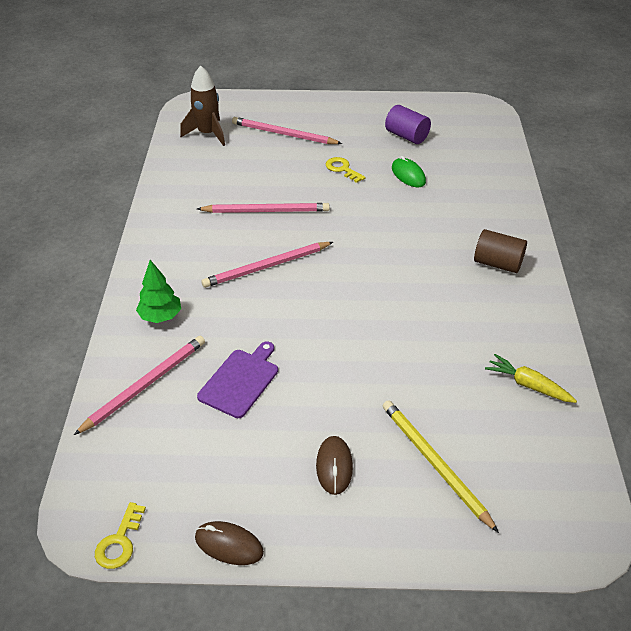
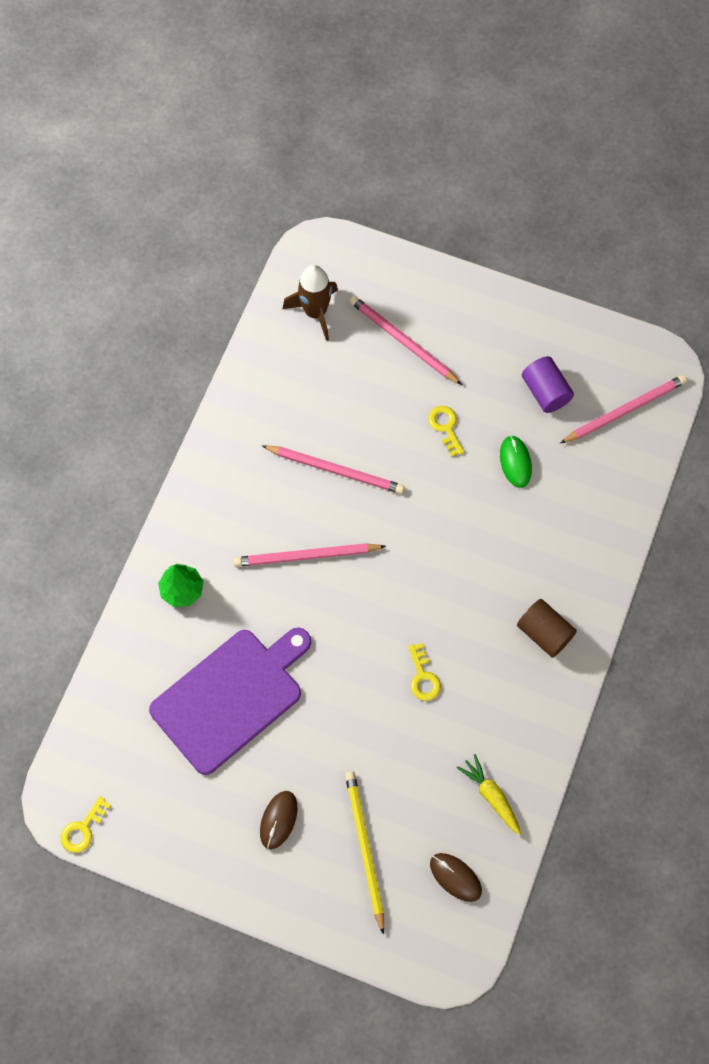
camera: 20 degrees right, 25 degrees up
(145, 385) = (145, 672): pink pencil -> pink pencil (625, 410)
(229, 545) = (166, 863): brown mouse -> brown mouse (455, 877)
(240, 381) = (231, 697): purple cutting board -> purple cutting board, size x1.82
(413, 318) = (423, 677): none -> yellow key

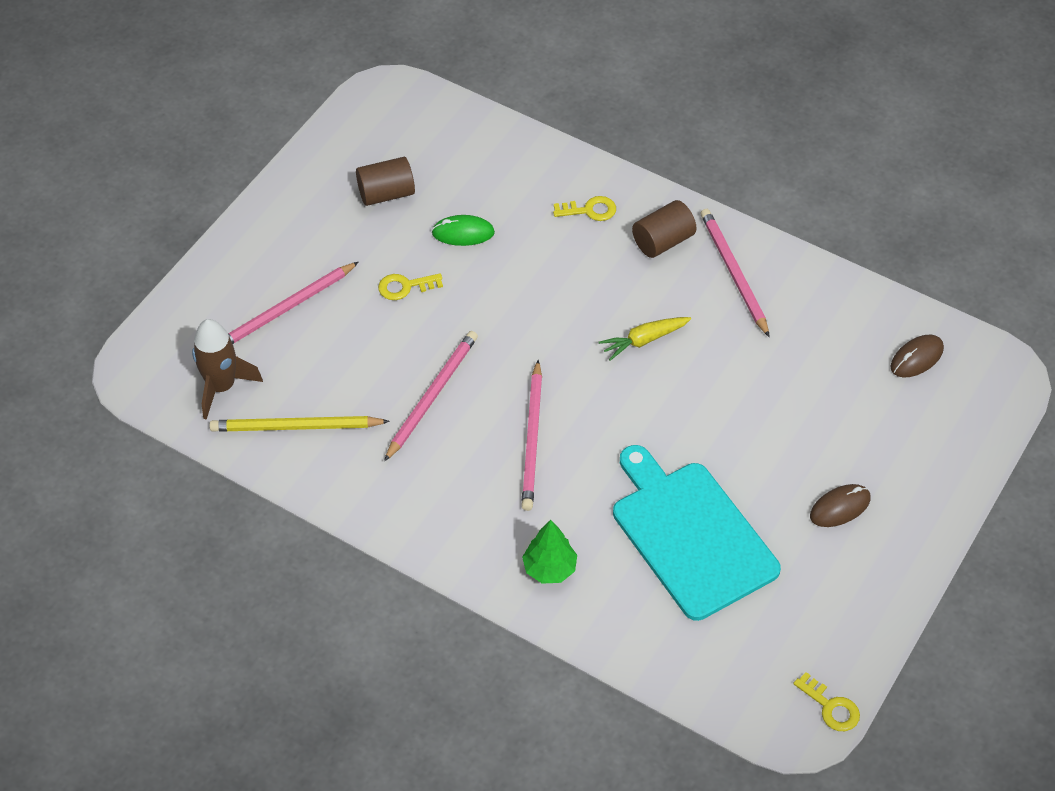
camera: 80 degrees left, 15 degrees down
(231, 697) = (690, 535): purple cutting board -> turquoise cutting board
(278, 820) = (840, 507): brown mouse -> brown mouse turned 60 degrees counterclockwise
(365, 848) = (879, 432): yellow pencil -> yellow pencil (295, 427)
(423, 677) = (695, 352): yellow key -> yellow key (589, 210)
(491, 796) = (833, 314): yellow carrot -> yellow carrot (644, 340)
(545, 392) = (386, 194): purple cylinder -> brown cylinder
(625, 410) = (426, 132): pink pencil -> pink pencil (733, 273)

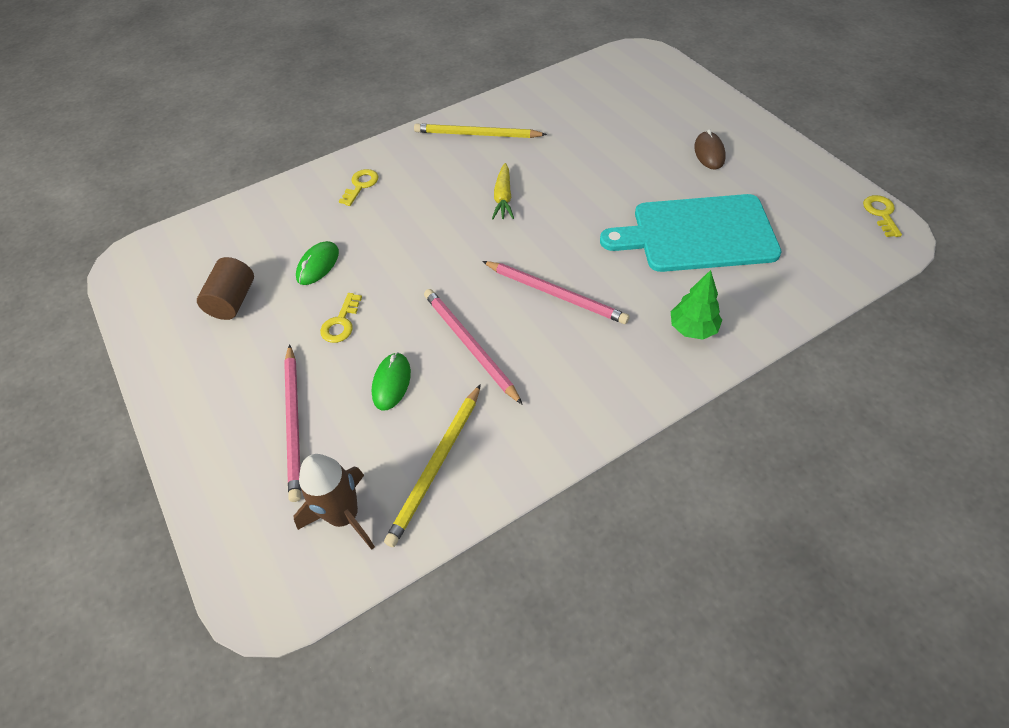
camera: 60 degrees left, 0 degrees up
(360, 357) = (391, 383): none -> green mouse
(663, 241) = (421, 158): brown cylinder -> none
(733, 273) = (476, 134): pink pencil -> yellow pencil
(831, 707) = (881, 214): yellow key -> yellow key turned 75 degrees counterclockwise
(916, 358) = (605, 81): brown mouse -> none

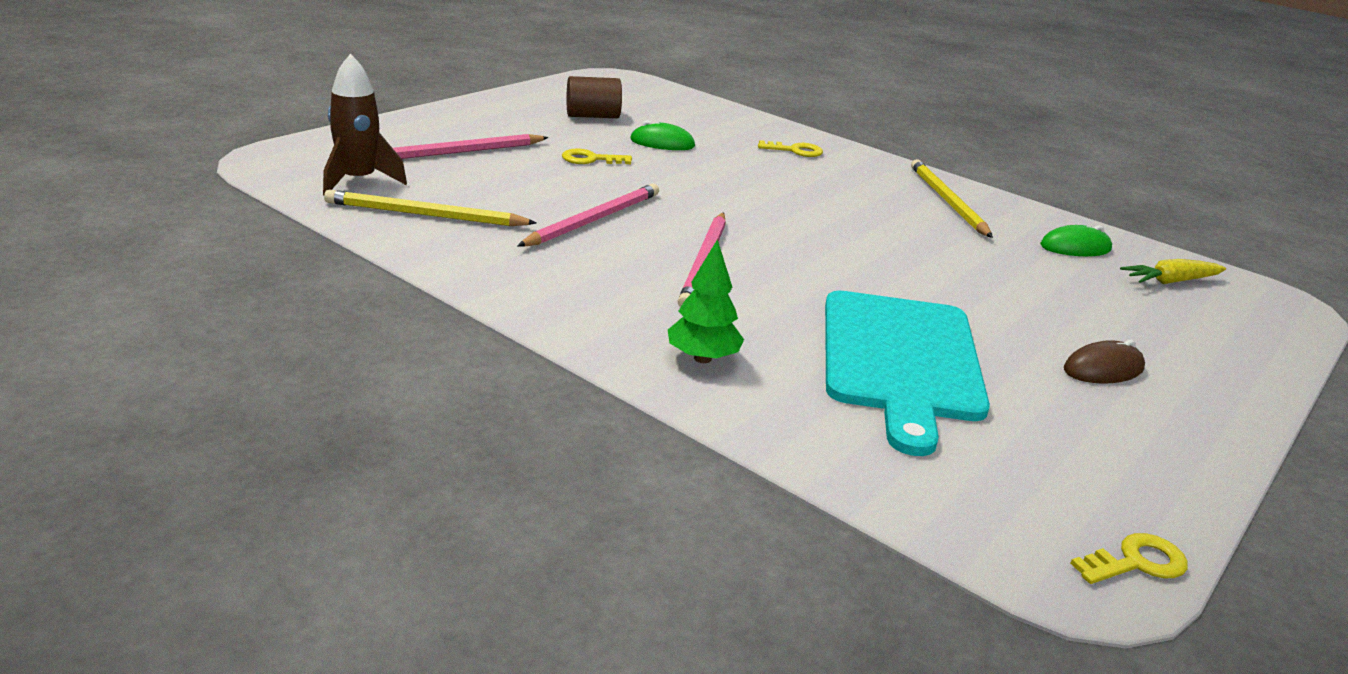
camera: 65 degrees right, 25 degrees down
(391, 383) = (523, 187): green mouse -> green mouse (1075, 247)
(503, 198) = (846, 223): yellow carrot -> yellow carrot (1171, 281)
(697, 234) = (900, 360): turquoise cutting board -> turquoise cutting board turned 150 degrees counterclockwise

